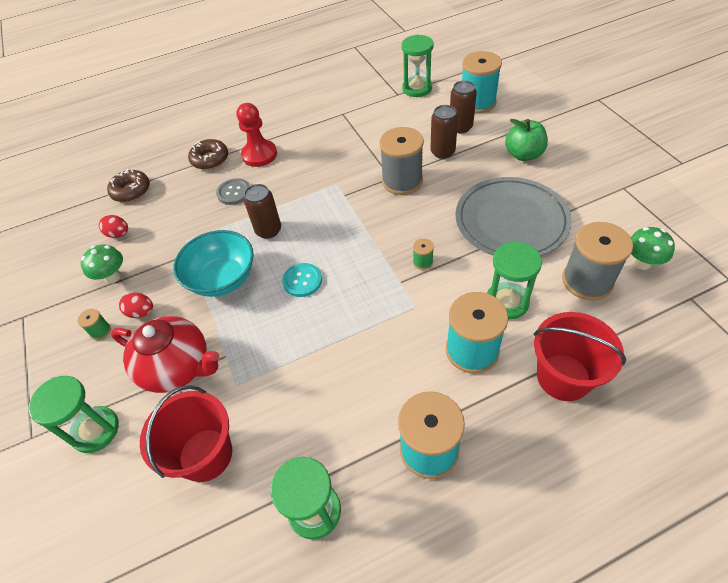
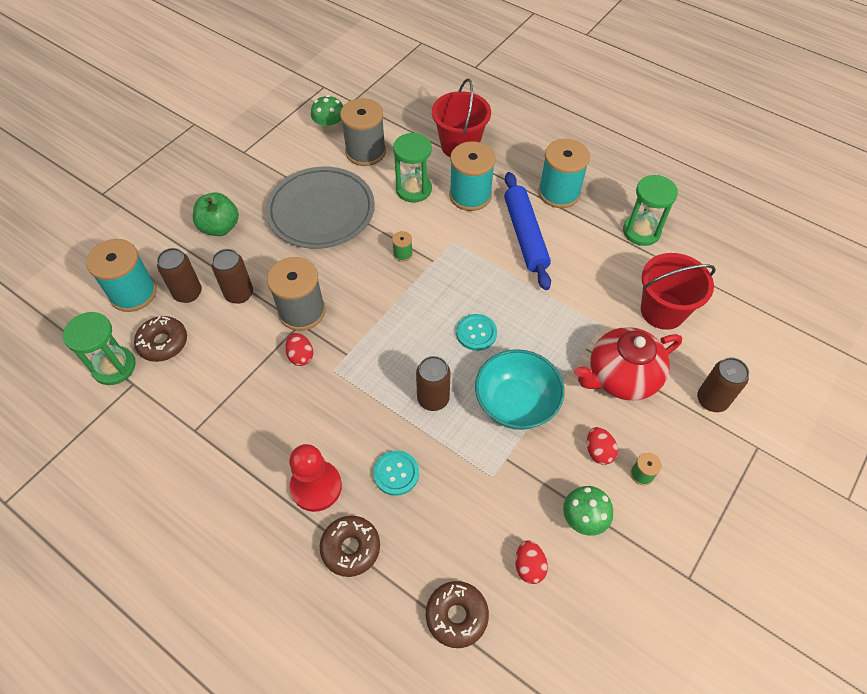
camera: 125 degrees left, 5 degrees up
(95, 430) = (711, 400): green hourglass -> brown can
(178, 367) = (621, 377): red teapot -> red teapot turned 105 degrees counterclockwise
(234, 192) = (396, 473): grey button -> turquoise button
(361, 171) = (301, 356): none -> red egg
(385, 375) = (525, 235): none -> blue rolling pin
(422, 110) = (163, 343): none -> brown donut

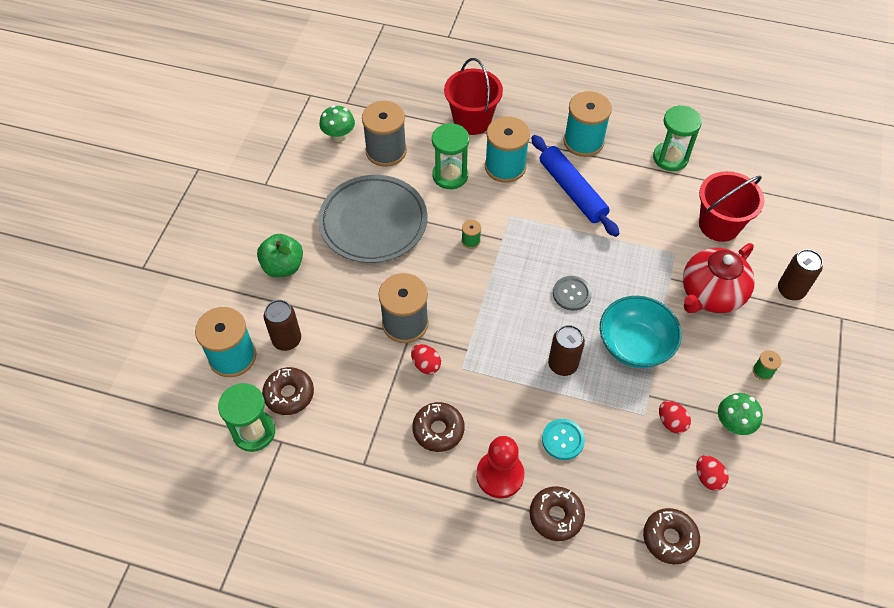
camera: 20 degrees left, 0 degrees up
(239, 294) = (337, 325): brown can -> none
(280, 422) = (438, 430): none -> brown donut
(476, 333) = (572, 294): turquoise button -> grey button
(598, 451) = (720, 364): red egg -> red egg (671, 422)

